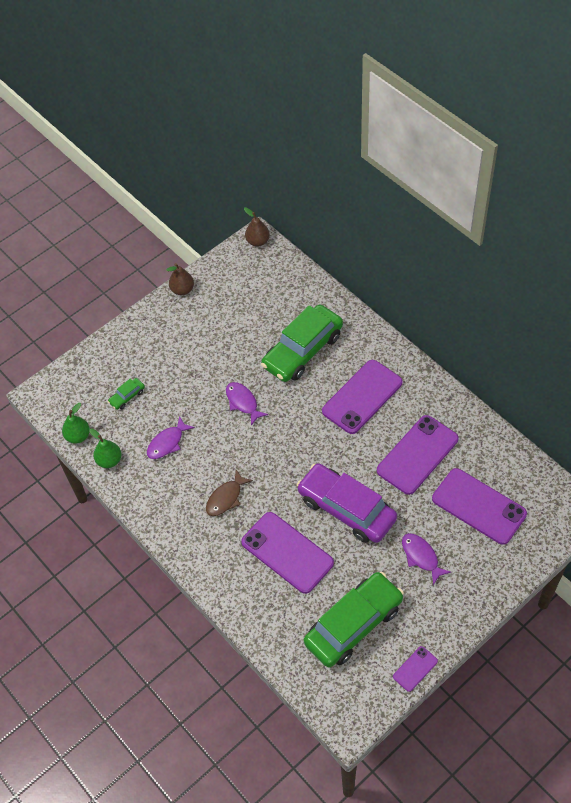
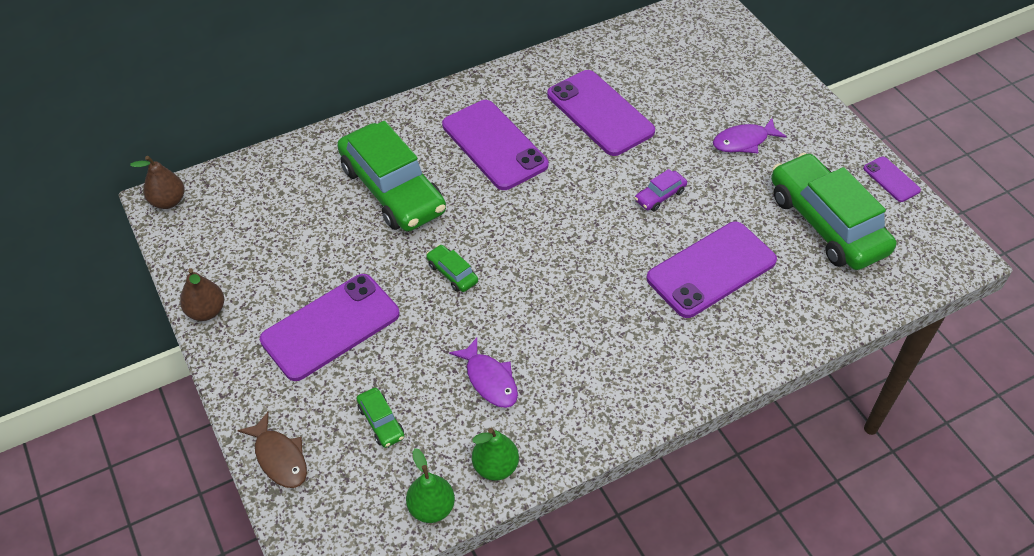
camera: 80 degrees left, 5 degrees down
(226, 498) = (608, 323): brown fish -> brown fish (279, 457)
(243, 402) = (452, 273): purple fish -> green car
(346, 509) = (660, 196): purple car -> purple car, size x0.41
(479, 506) = (687, 78): purple phone -> purple phone (330, 327)

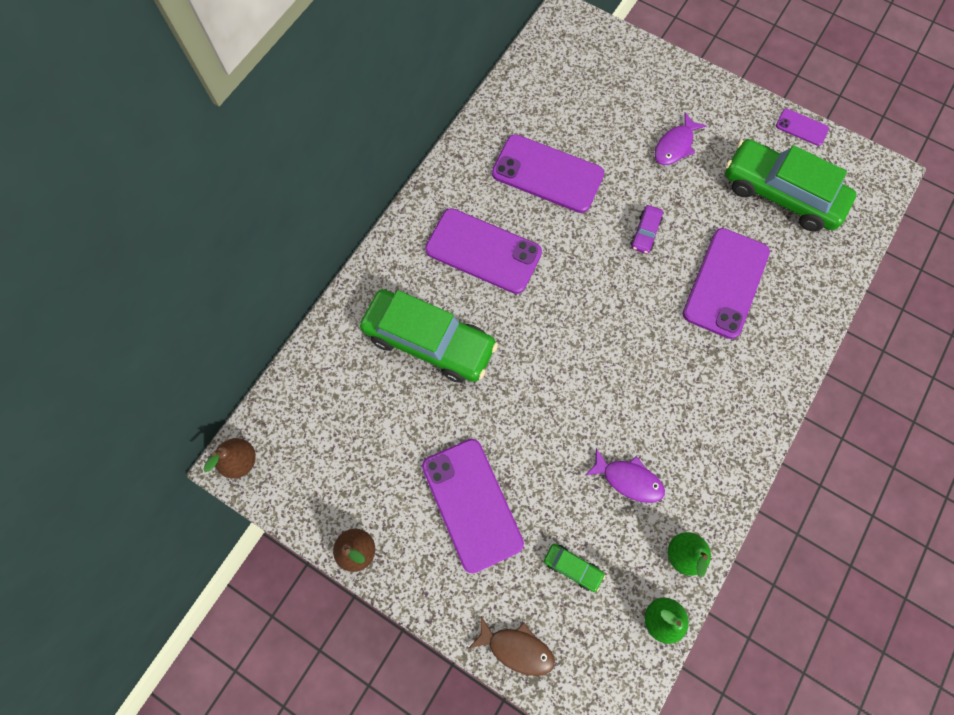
camera: 30 degrees left, 20 degrees up
(330, 327) = (472, 504): purple phone -> purple phone turned 45 degrees counterclockwise
(452, 273) = (534, 396): green car -> none

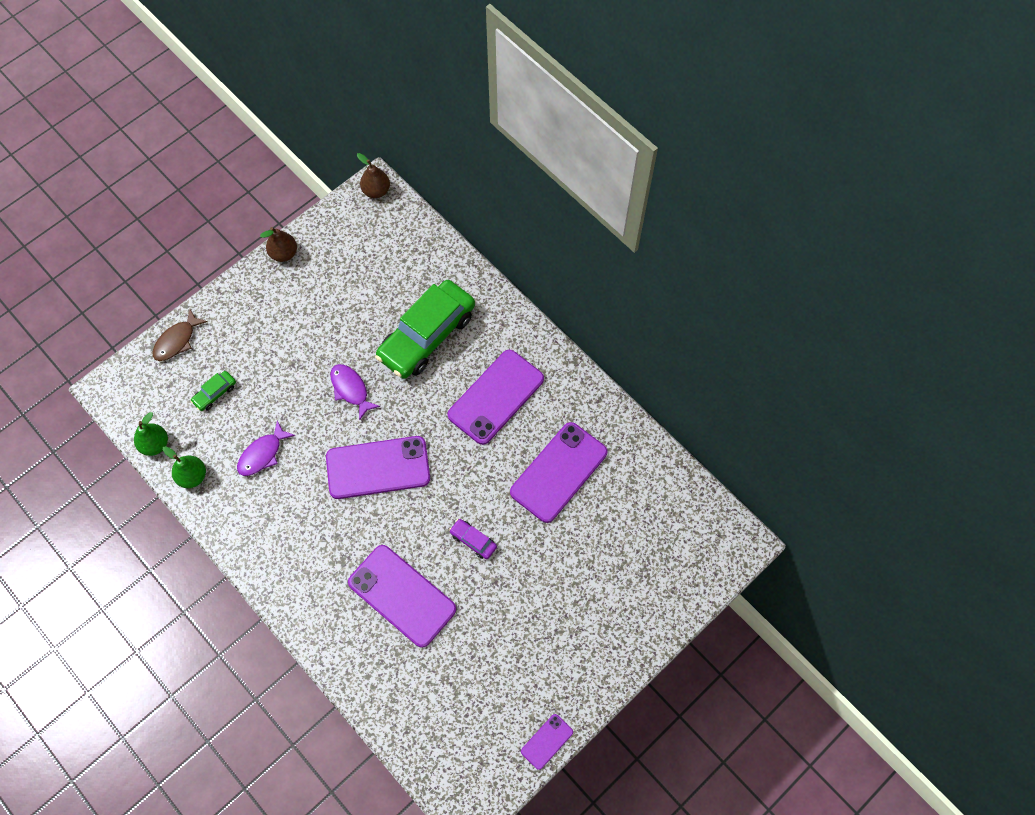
camera: 105 degrees right, 5 degrees down
(472, 504) = (287, 336): purple phone -> purple phone (378, 467)
(675, 146) = (558, 601): purple fish -> purple fish (351, 389)
(780, 193) = (477, 686): green car -> none

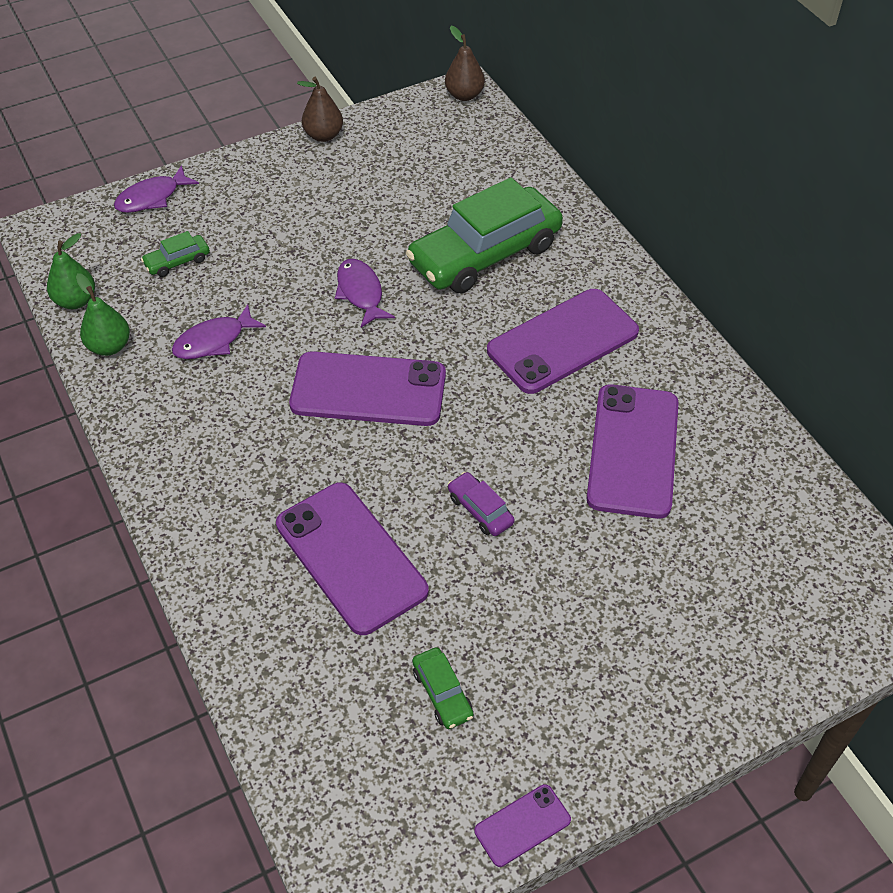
camera: 15 degrees right, 15 degrees down
(177, 341) = (152, 197): brown fish -> purple fish
(481, 672) = (442, 693): none -> green car
(558, 472) = (633, 451): purple phone -> purple phone turned 45 degrees counterclockwise

